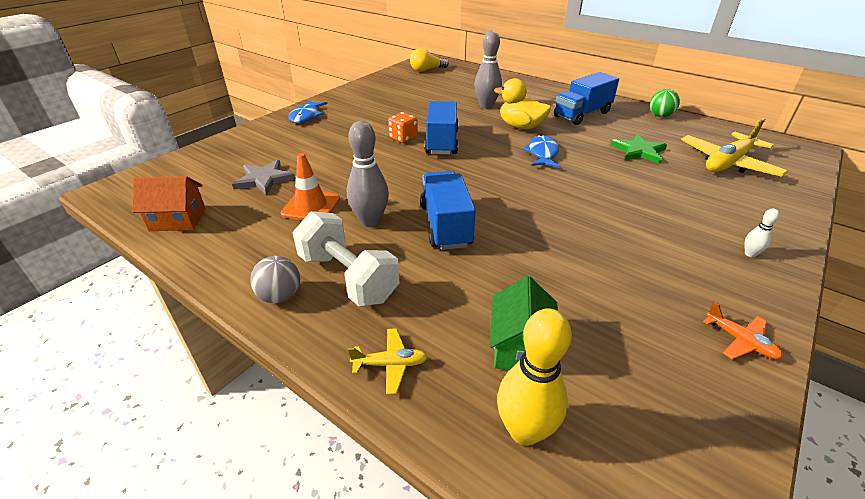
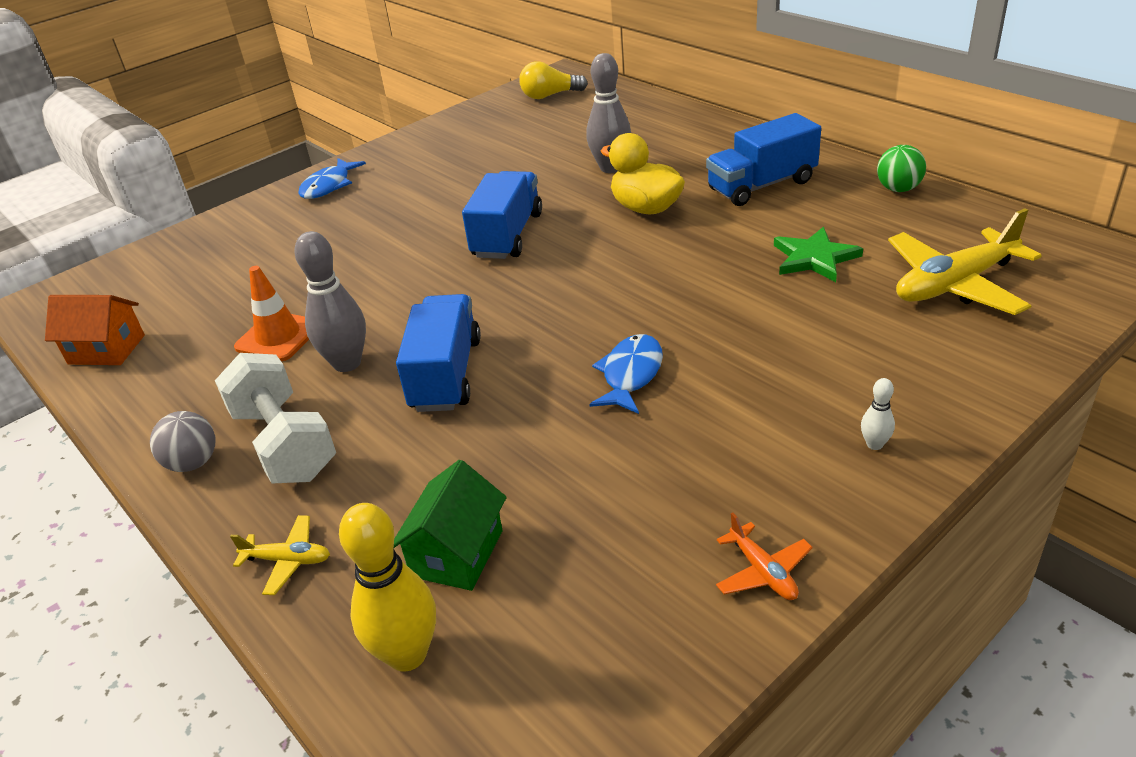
camera: 15 degrees right, 0 degrees up
(264, 179) = (233, 292): grey star -> none
(403, 138) = (453, 227): orange dice -> none
(542, 153) = (652, 259): blue fish -> blue fish (630, 375)

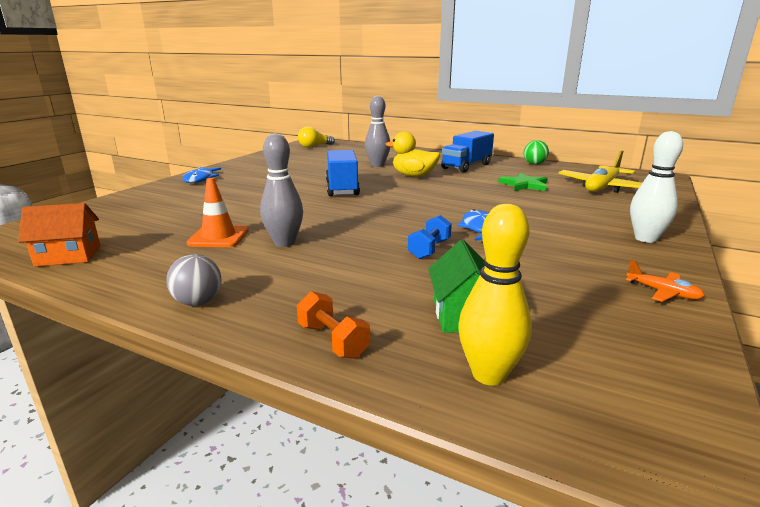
camera: 25 degrees left, 15 degrees down
(284, 443) = (270, 283): white dumbbell -> none
(288, 560) = (333, 341): yellow plane -> orange dumbbell
(446, 374) = (362, 240): blue truck -> none
(519, 411) = (429, 249): none -> blue dumbbell
(874, 444) = (645, 238): white bowling pin -> white bowling pin, size x2.13

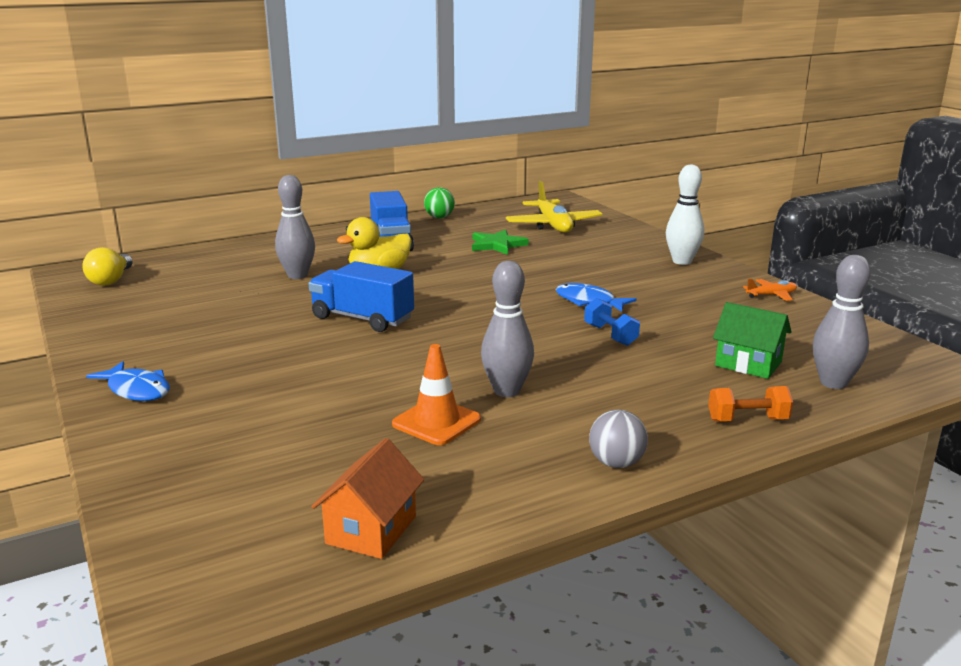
camera: 55 degrees left, 0 degrees up
(489, 374) = (833, 383): yellow bowling pin -> grey bowling pin

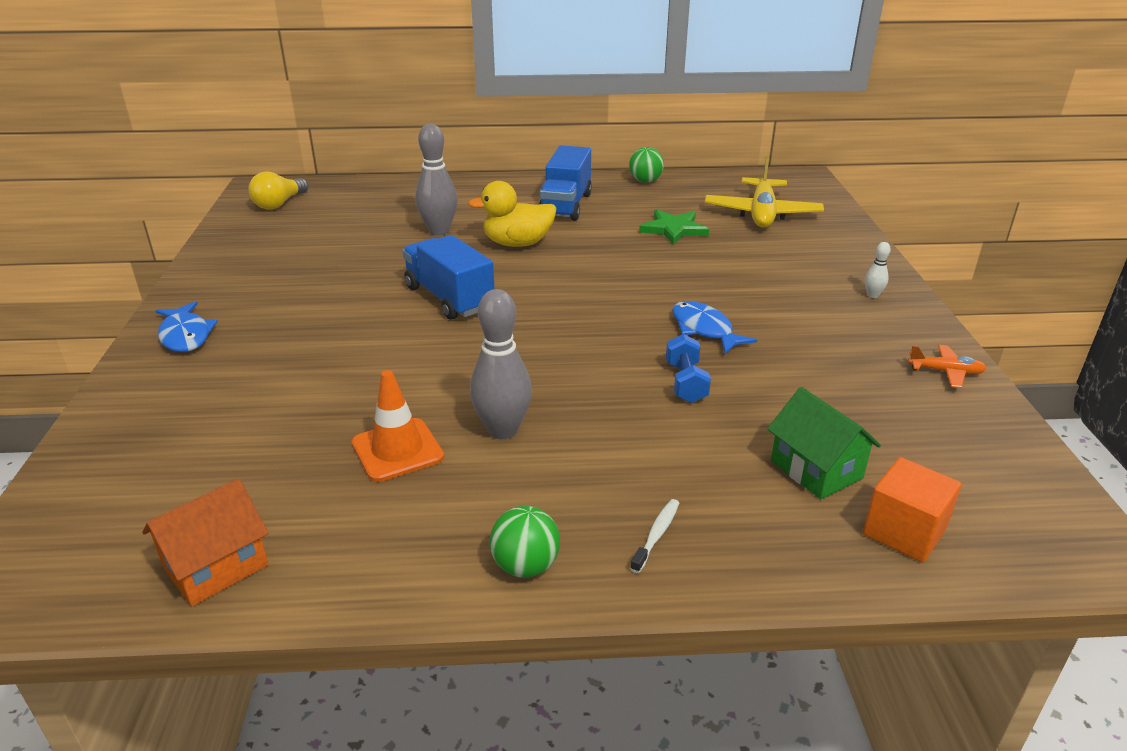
camera: 25 degrees right, 10 degrees up
(616, 463) = (525, 566): grey ball -> green ball
(682, 261) = (872, 295): white bowling pin -> white bowling pin, size x0.47
(686, 423) = (656, 535): none -> white toothbrush
(747, 420) = (736, 554): orange dumbbell -> none
(833, 383) = (904, 532): grey bowling pin -> orange cube

